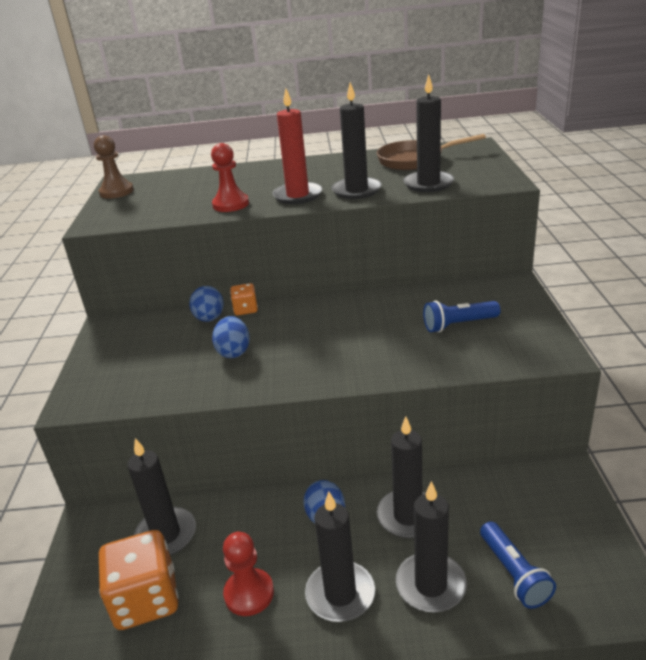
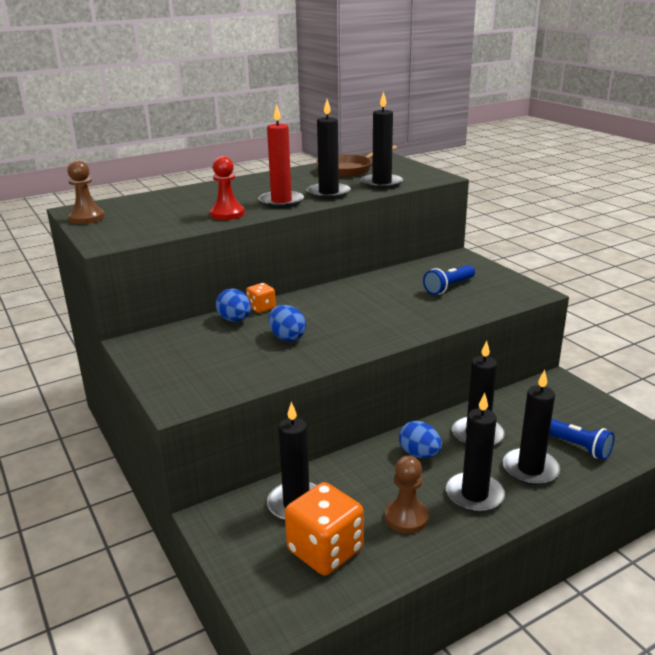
camera: 30 degrees left, 5 degrees down
(249, 593) = (406, 517): red pawn -> brown pawn

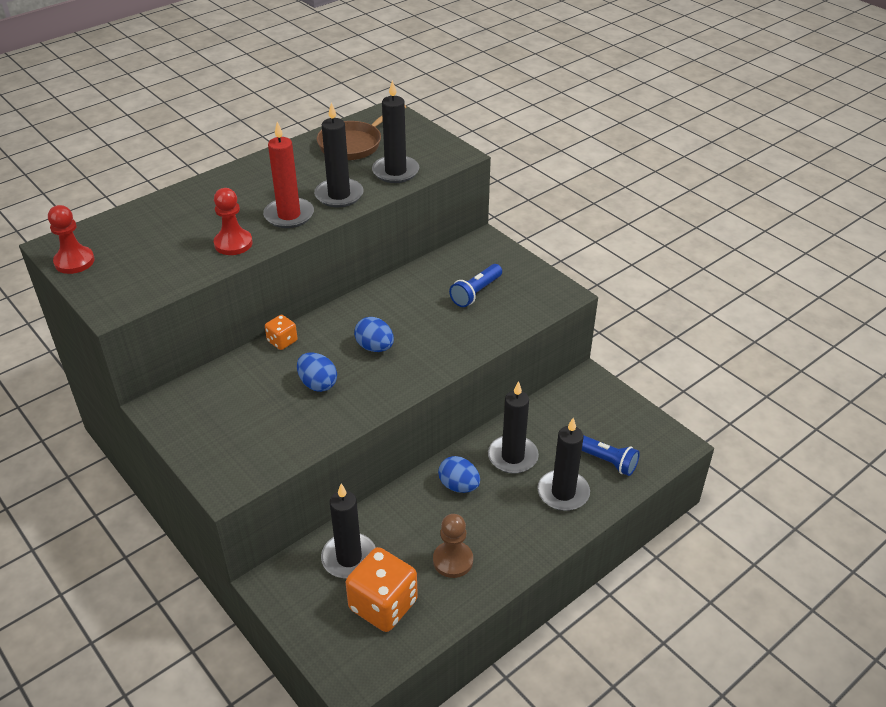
camera: 10 degrees left, 15 degrees up
(87, 218) = (74, 261): brown pawn -> red pawn
(235, 320) = (257, 362): blue egg -> blue egg (375, 347)
(474, 495) = (513, 528): black candle -> none

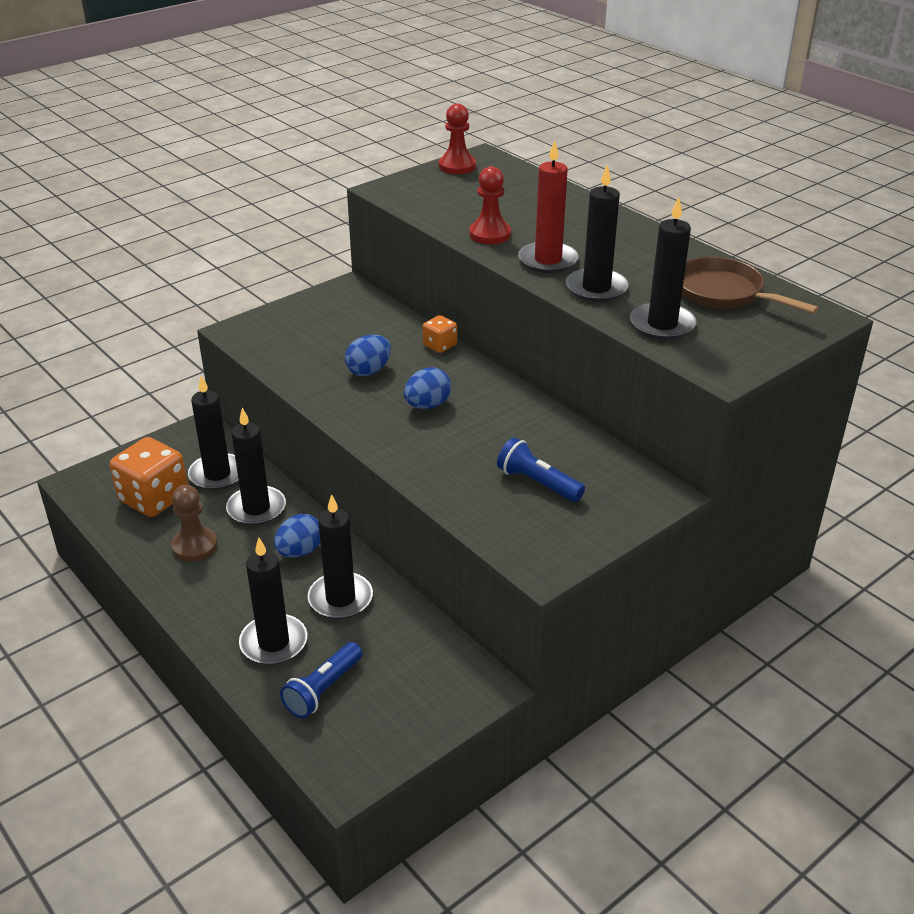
camera: 90 degrees right, 5 degrees down
(402, 521) = (256, 508): none -> black candle

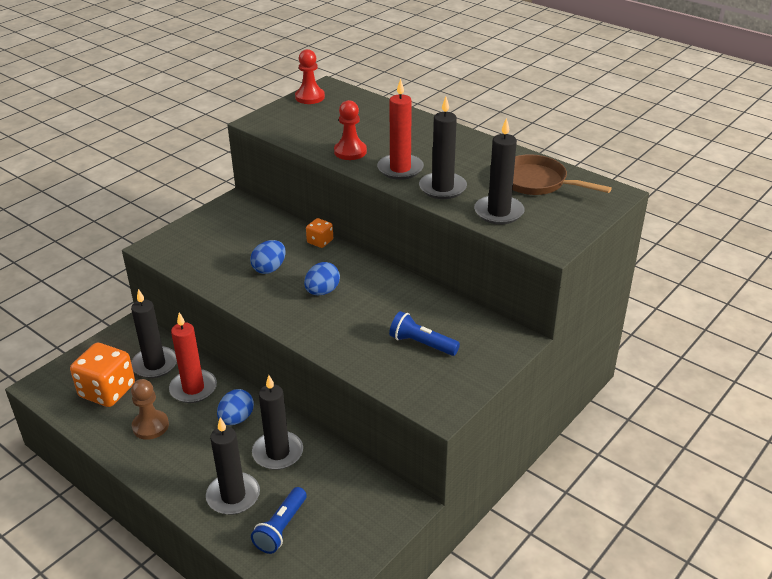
camera: 10 degrees left, 0 degrees up
(256, 508) = (193, 388): black candle -> red candle

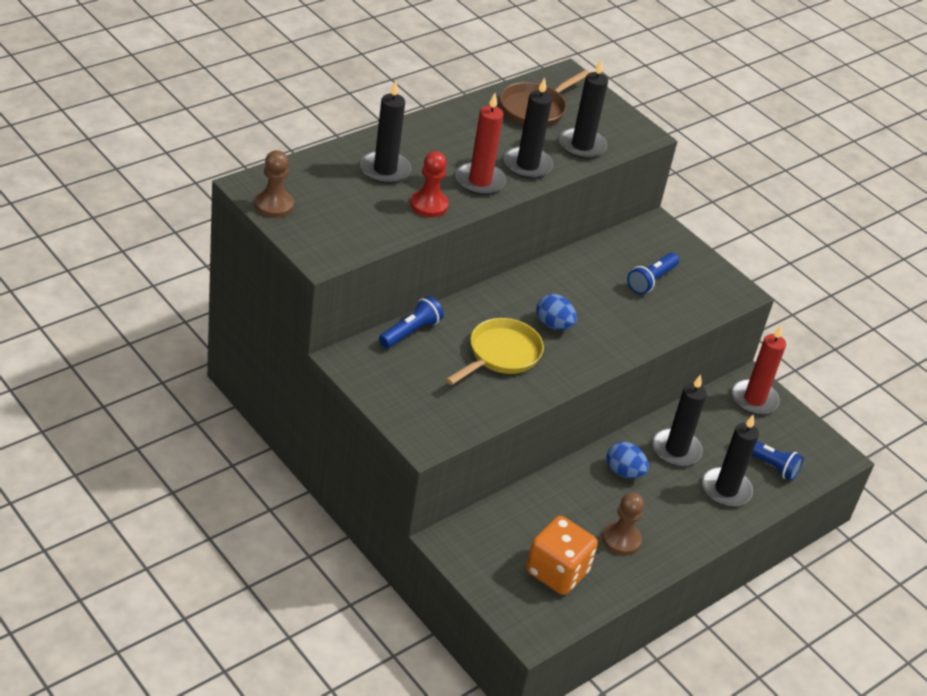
camera: 85 degrees left, 5 degrees up
(155, 364) = (521, 527): black candle -> black candle (385, 170)
(193, 388) = (570, 499): red candle -> red candle (754, 399)
(269, 269) = (501, 355): blue egg -> yellow pan
(279, 223) = (410, 332): none -> blue flashlight
(310, 97) = (274, 205): red pawn -> brown pawn
(320, 241) = (460, 308): orange dice -> none

